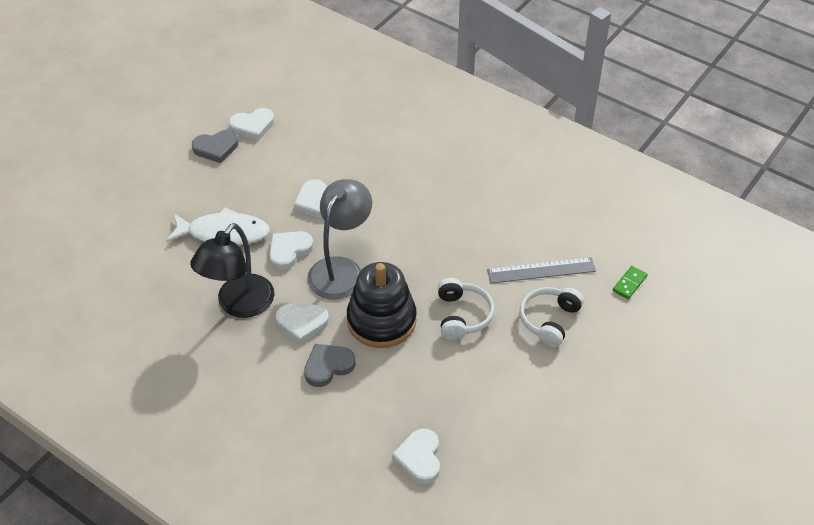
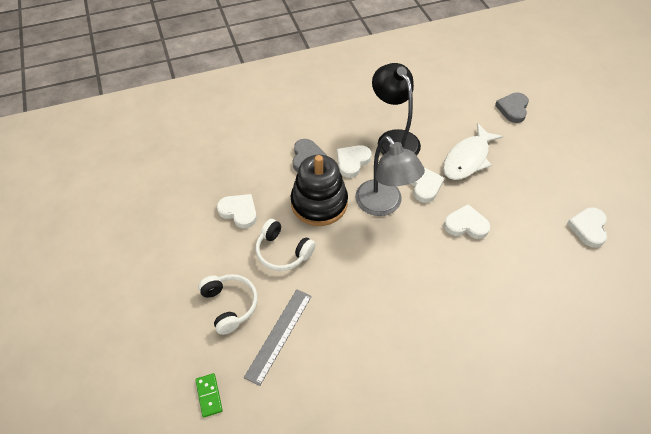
camera: 125 degrees right, 5 degrees up
(216, 148) = (570, 193): grey heart -> grey heart (513, 109)
(419, 458) = (203, 166): white heart -> white heart (239, 212)

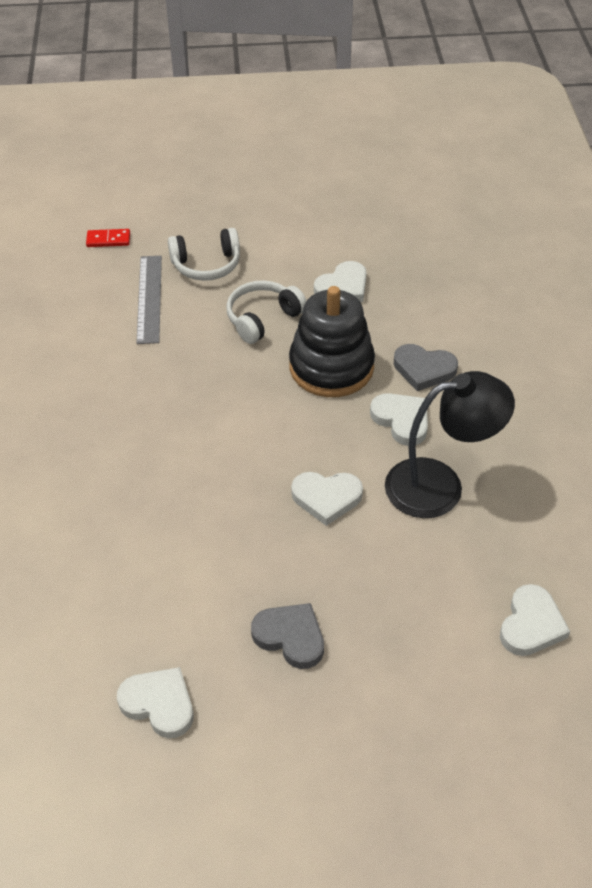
camera: 105 degrees right, 5 degrees down
(209, 395) = (108, 240): green domino -> red domino
(279, 335) = (149, 298): grey ruler -> grey ruler turned 45 degrees clockwise
(384, 205) = (304, 438): grey lamp -> none
(466, 225) = (231, 528): white heart -> white heart (531, 624)
(468, 159) = (367, 578): white fish -> none
(513, 109) = (482, 706): grey heart -> grey heart (290, 637)

